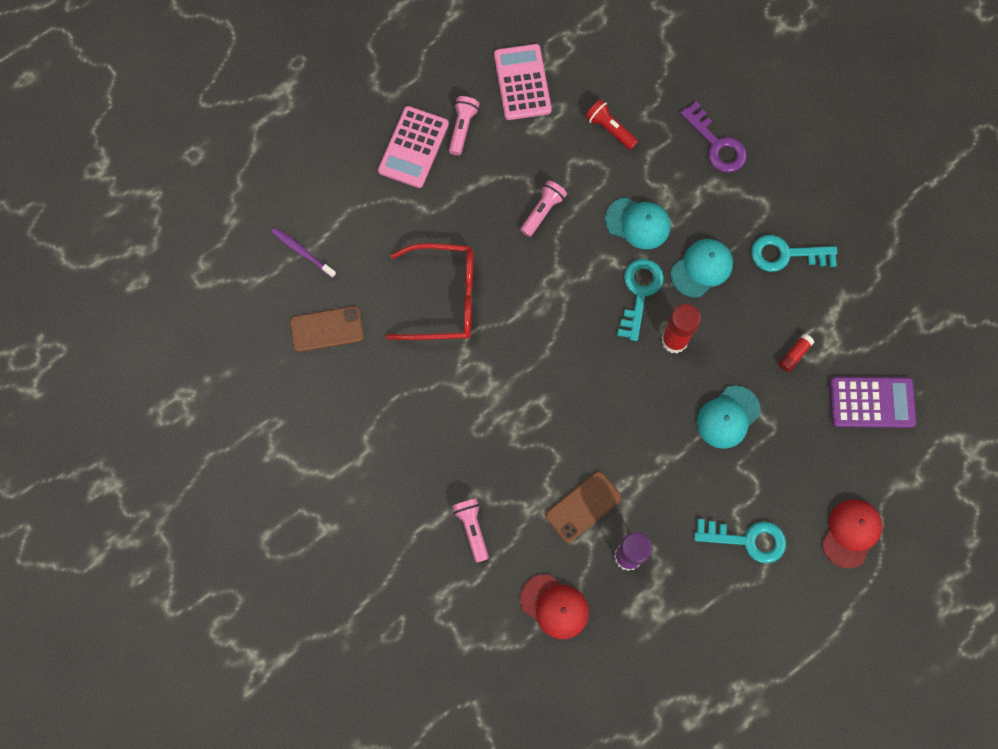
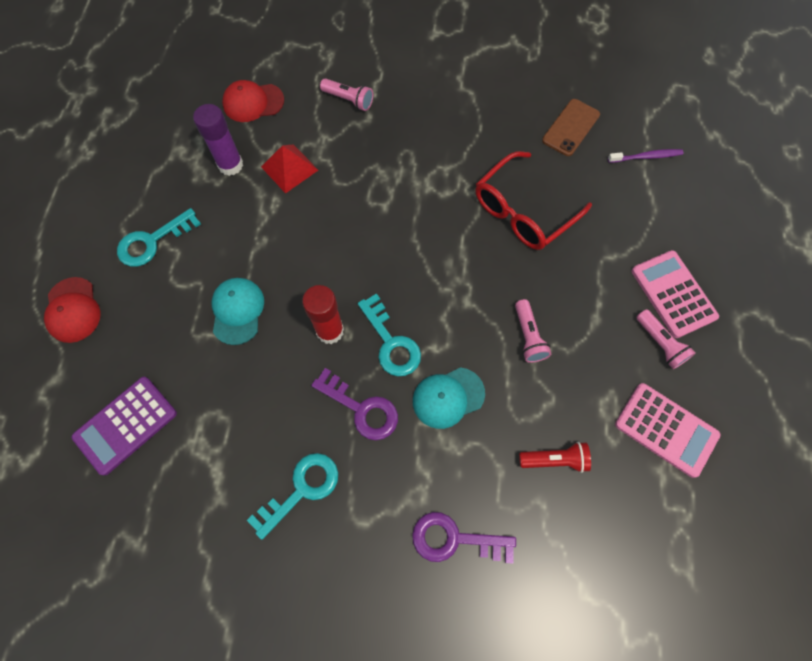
camera: 135 degrees right, 5 degrees down
(583, 506) = (289, 168): brown phone -> red pyramid
(702, 268) = (361, 408): turquoise cap -> purple key
(794, 355) = (223, 406): red glue stick -> none

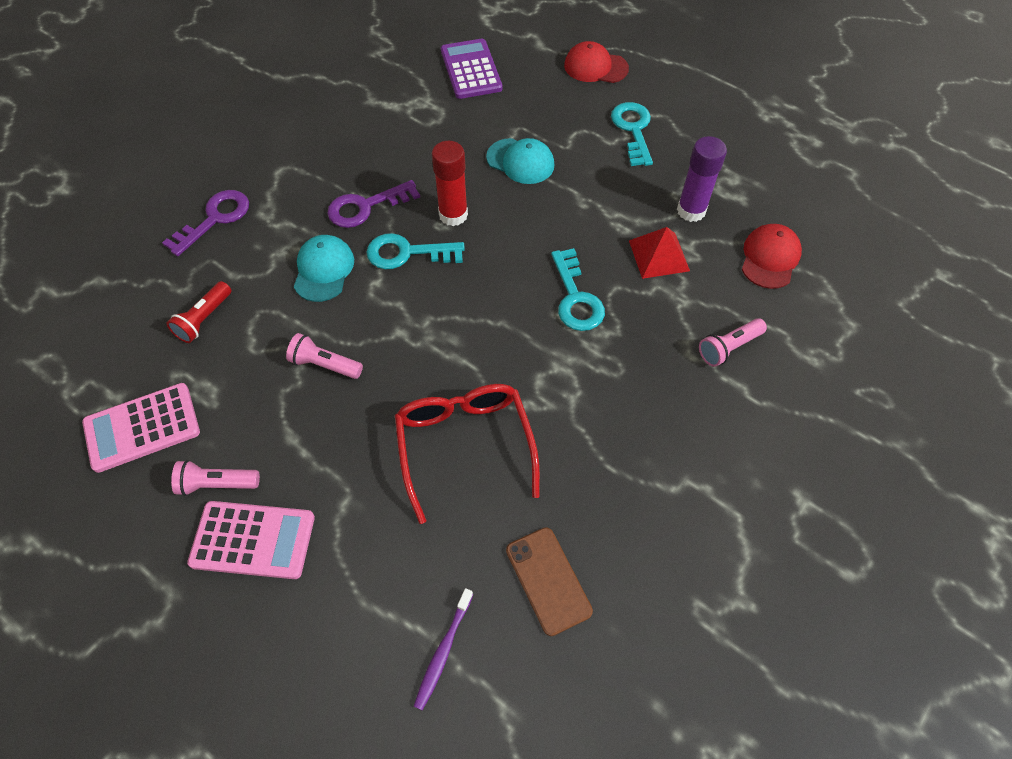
camera: 120 degrees right, 10 degrees down
(301, 489) = (336, 146): turquoise key -> turquoise key (576, 298)

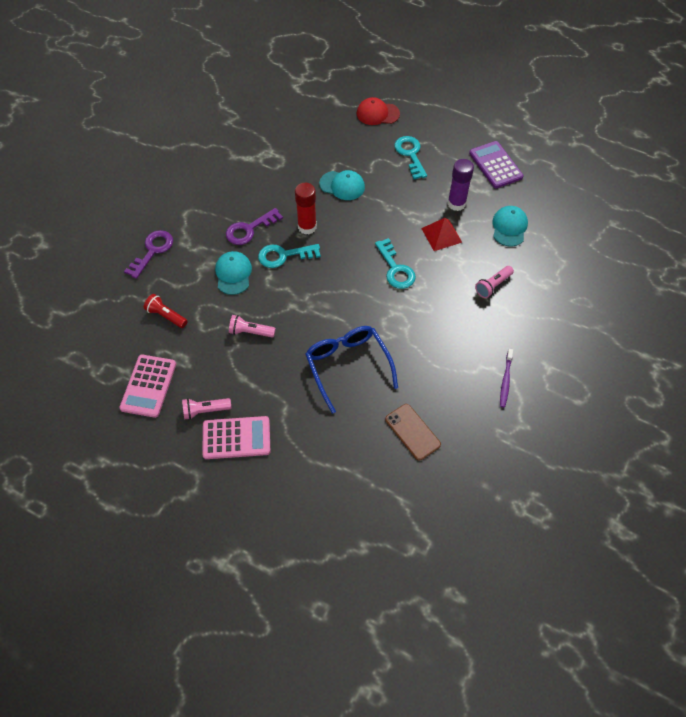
camera: 10 degrees left, 0 degrees up
(142, 428) = (148, 386): pink calculator -> pink calculator turned 45 degrees counterclockwise
(204, 319) = (166, 316): red flashlight -> red flashlight turned 105 degrees clockwise
(443, 651) = (362, 478): purple toothbrush -> purple toothbrush (505, 381)
(465, 445) = (348, 366): red glasses -> blue glasses
(471, 70) = (295, 126): purple calculator -> purple calculator (495, 165)
(770, 258) = (509, 227): red cap -> turquoise cap

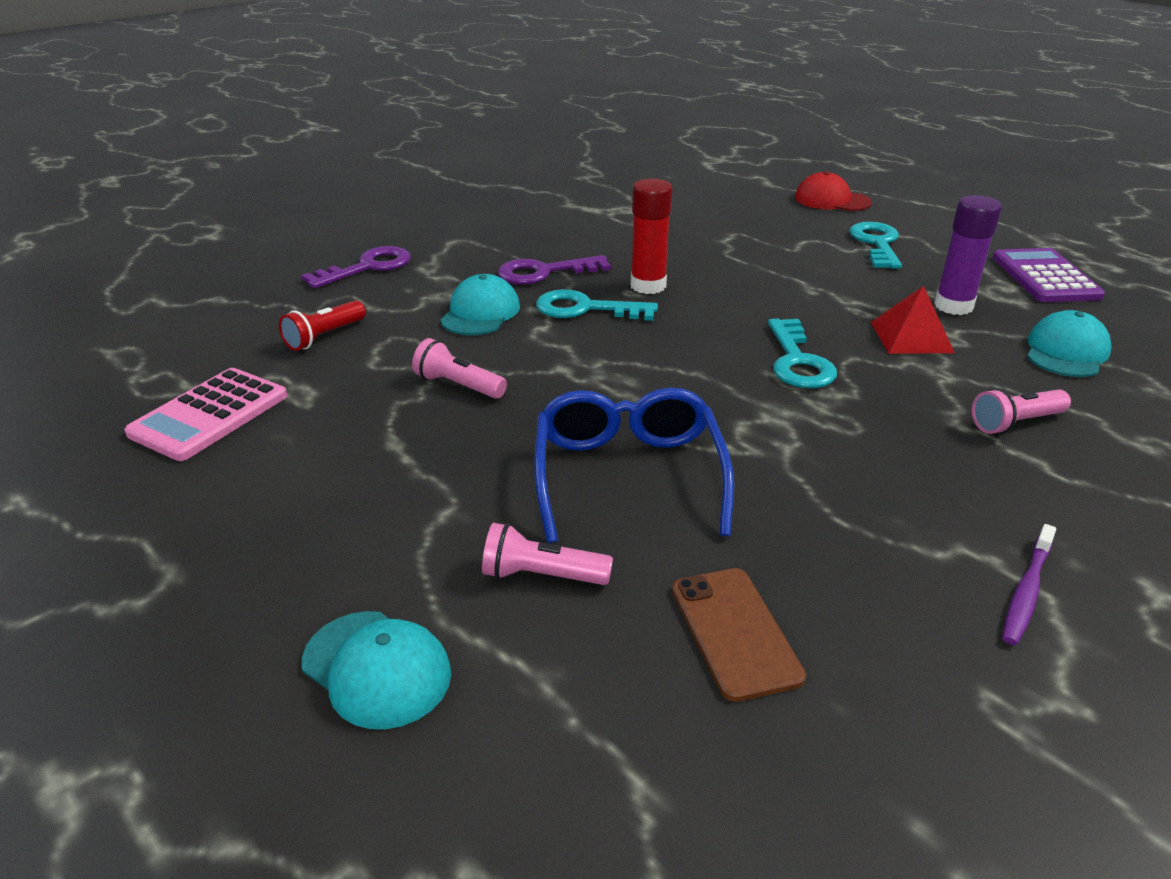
camera: 20 degrees right, 25 degrees down
(166, 316) = (324, 337): red flashlight -> red flashlight turned 105 degrees counterclockwise
(205, 411) = (281, 474): pink flashlight -> pink flashlight (541, 575)
(236, 438) = (307, 533): pink calculator -> none
(342, 185) = (736, 255): turquoise cap -> turquoise cap (377, 669)

